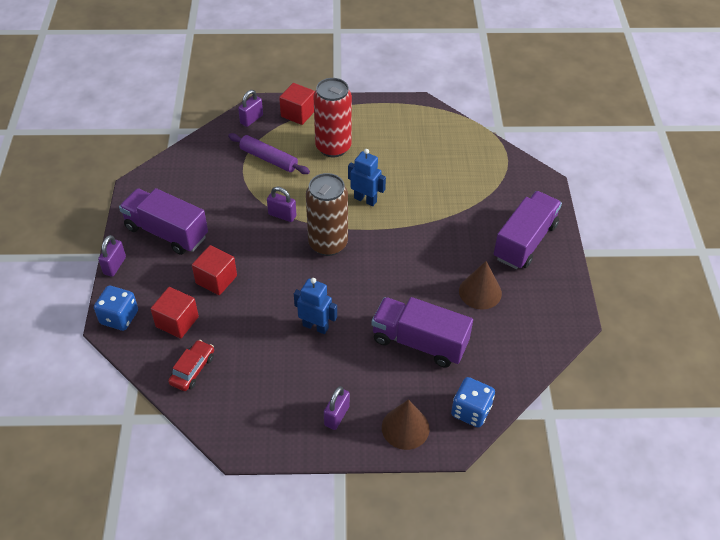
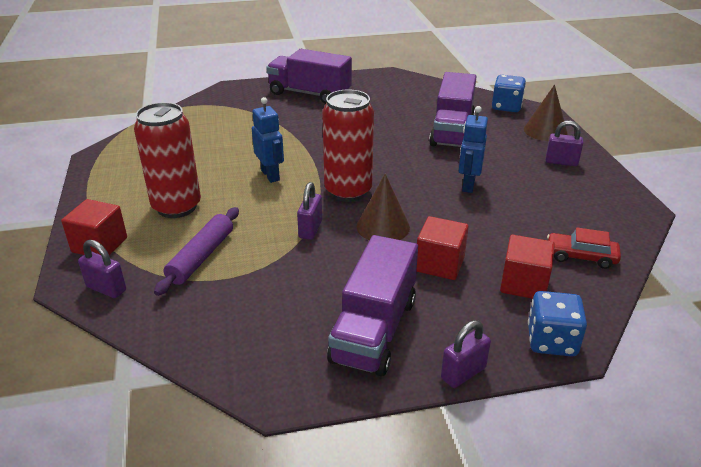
camera: 100 degrees left, 15 degrees down
(114, 265) = (463, 373): purple padlock -> purple padlock turned 45 degrees counterclockwise
(328, 244) = (348, 191): brown can -> red can
(365, 199) = (270, 175): blue robot -> blue robot turned 135 degrees clockwise
(480, 292) = (379, 109): brown cone -> brown cone (383, 227)

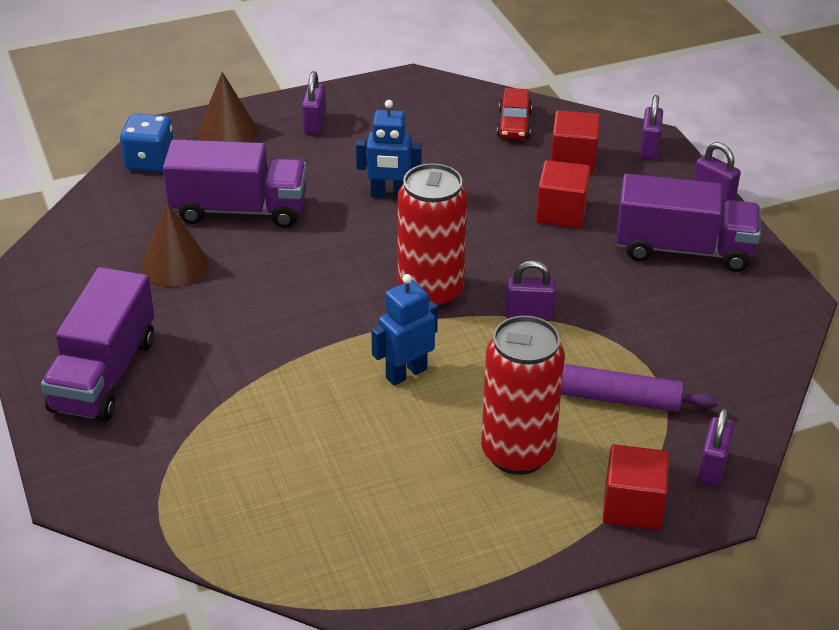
camera: 100 degrees left, 5 degrees up
(383, 227) = (504, 257): brown cone -> brown cone (174, 265)
(551, 341) = (649, 148): blue dice -> purple padlock

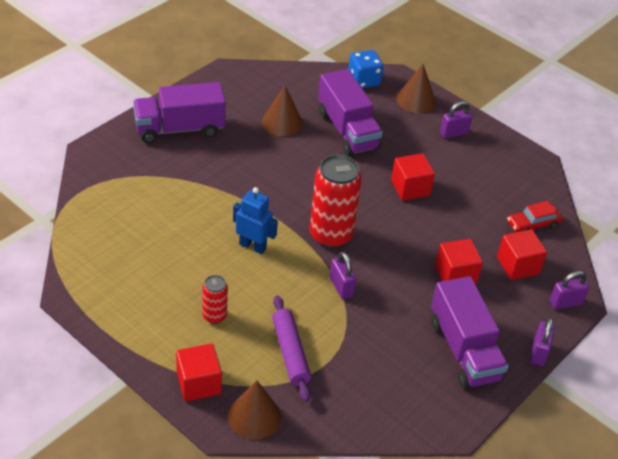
camera: 60 degrees right, 5 degrees up
(389, 195) = (410, 188): blue robot -> red cube
(517, 453) = (214, 316): red can -> red can, size x0.51
(712, 468) = (254, 416): purple padlock -> brown cone

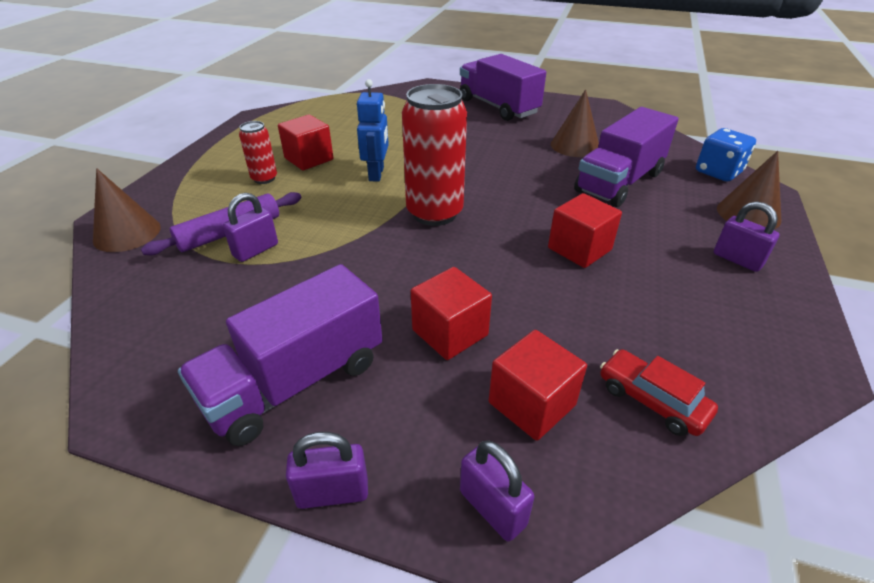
camera: 70 degrees right, 5 degrees down
(198, 383) = (169, 192): red cube -> red cube (309, 159)
(341, 287) = (355, 240): purple padlock -> purple padlock (256, 250)

